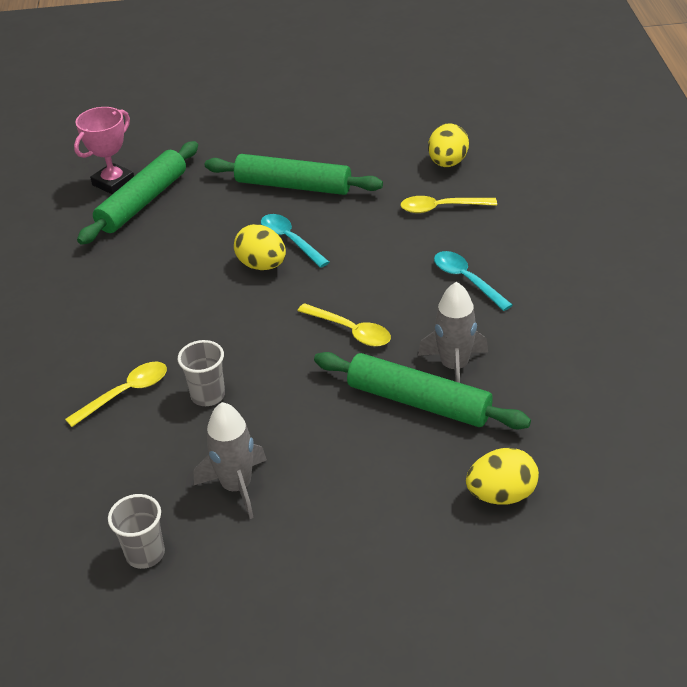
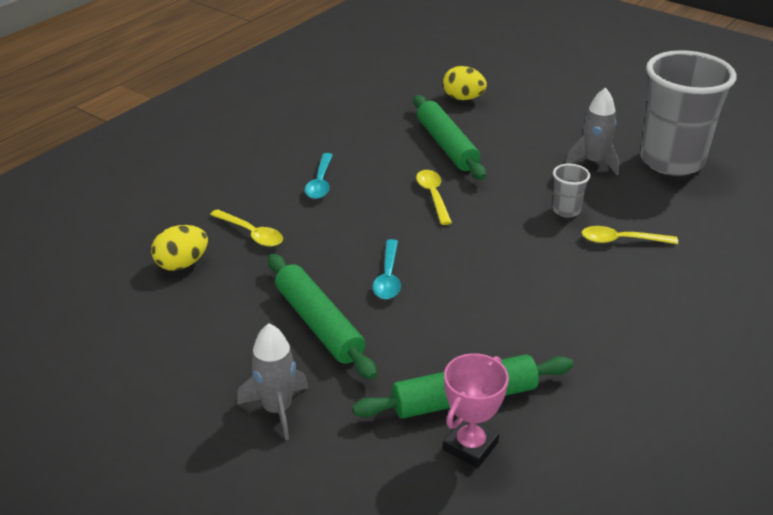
camera: 140 degrees left, 5 degrees down
(113, 183) = (470, 446): pink trophy -> pink trophy turned 45 degrees counterclockwise
(145, 554) = (671, 161): grey cup -> grey cup, size x2.44
(262, 265) = (433, 270): yellow egg -> none
(454, 366) = (403, 149): grey rocket -> grey rocket (277, 409)

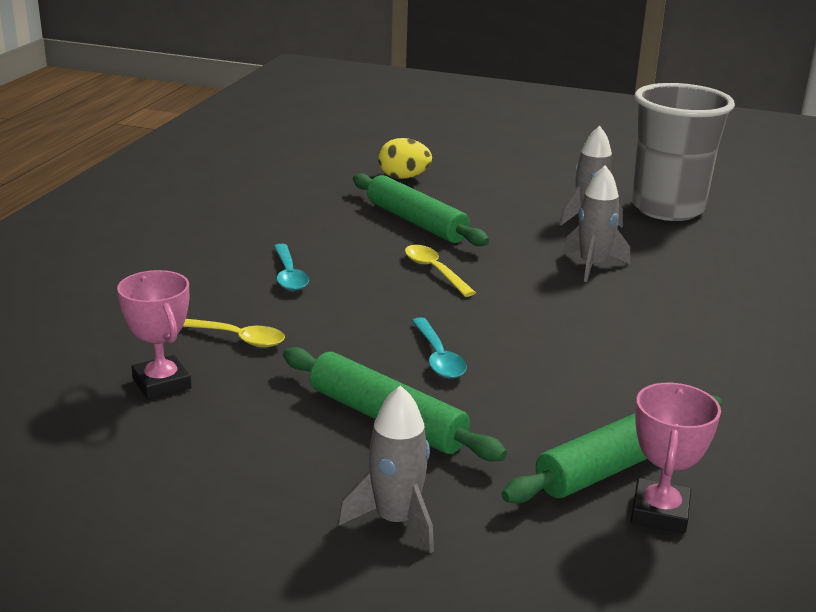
camera: 20 degrees left, 10 degrees down
(182, 264) = (162, 383): yellow egg -> pink trophy
(566, 210) = (593, 265): grey cup -> grey rocket
(621, 240) = (671, 285): yellow spoon -> none

